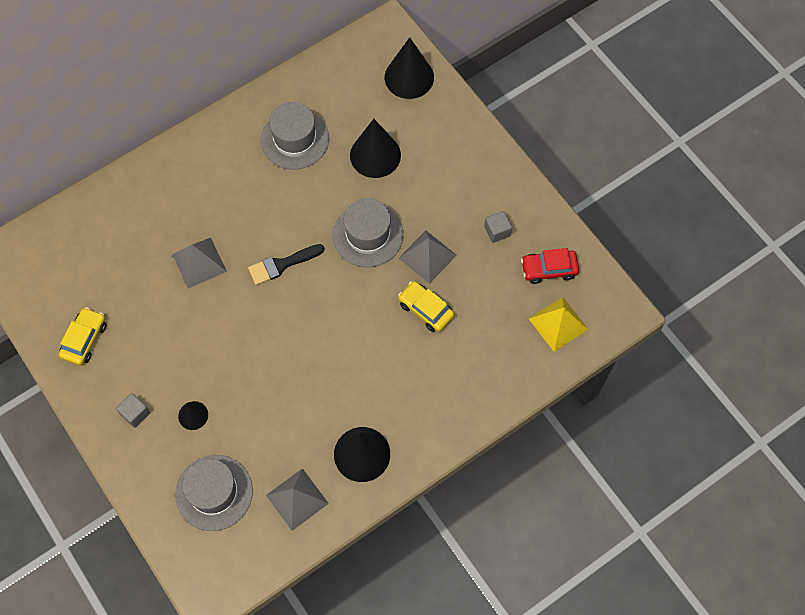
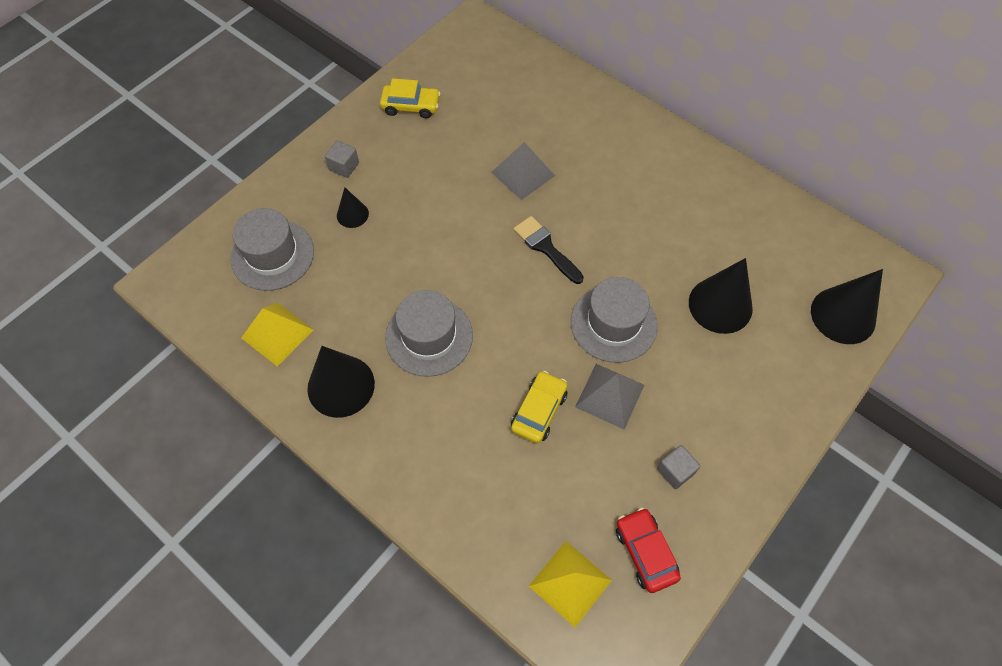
camera: 75 degrees right, 5 degrees down
(295, 139) = (703, 220): grey hat -> grey hat (429, 336)
(297, 499) = (277, 334): grey pyramid -> yellow pyramid

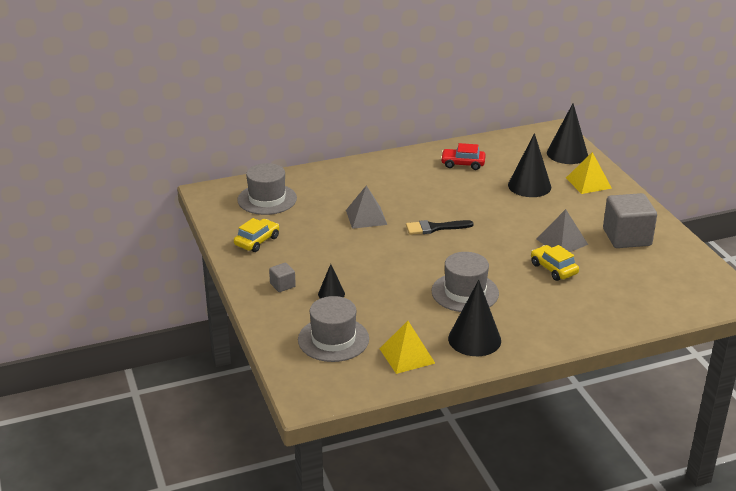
camera: 60 degrees left, 30 degrees down
(570, 583) = (674, 294): yellow pyramid -> yellow pyramid (588, 183)
(613, 323) = (512, 223): grey hat -> grey hat (267, 199)
(645, 552) = (670, 264): red car -> red car (462, 164)
(675, 471) = (627, 237): grey cube -> grey cube, size x2.15

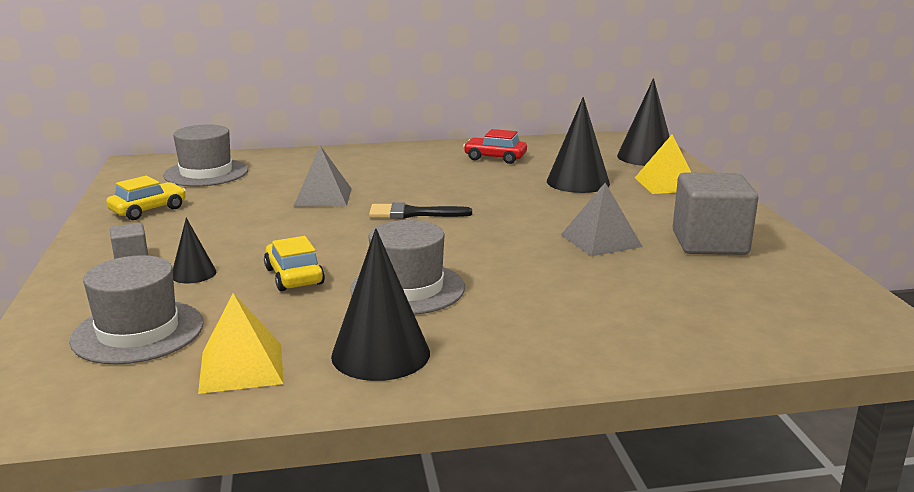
camera: 10 degrees right, 10 degrees down
(553, 269) = (573, 271): yellow car -> yellow car (294, 276)

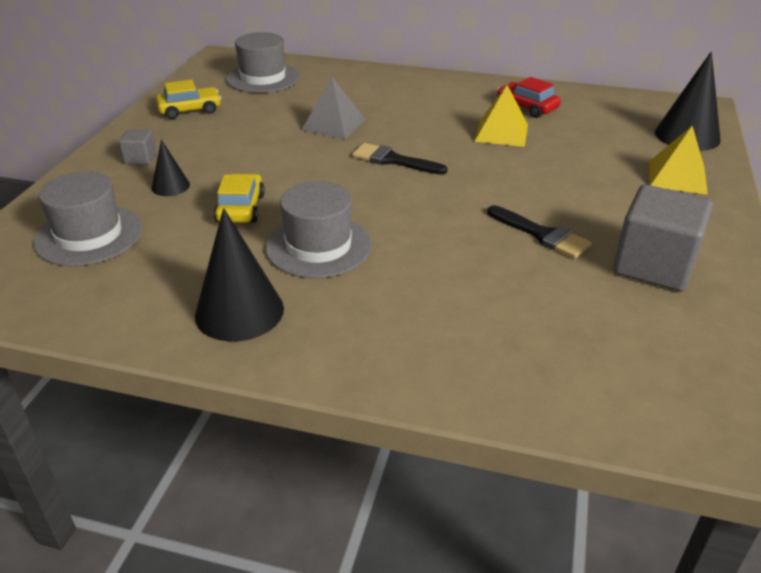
camera: 25 degrees right, 15 degrees up
(241, 367) = (130, 293): yellow pyramid -> yellow pyramid (501, 133)
(578, 182) = (583, 155): black cone -> none
(601, 240) = (541, 234): grey pyramid -> black brush

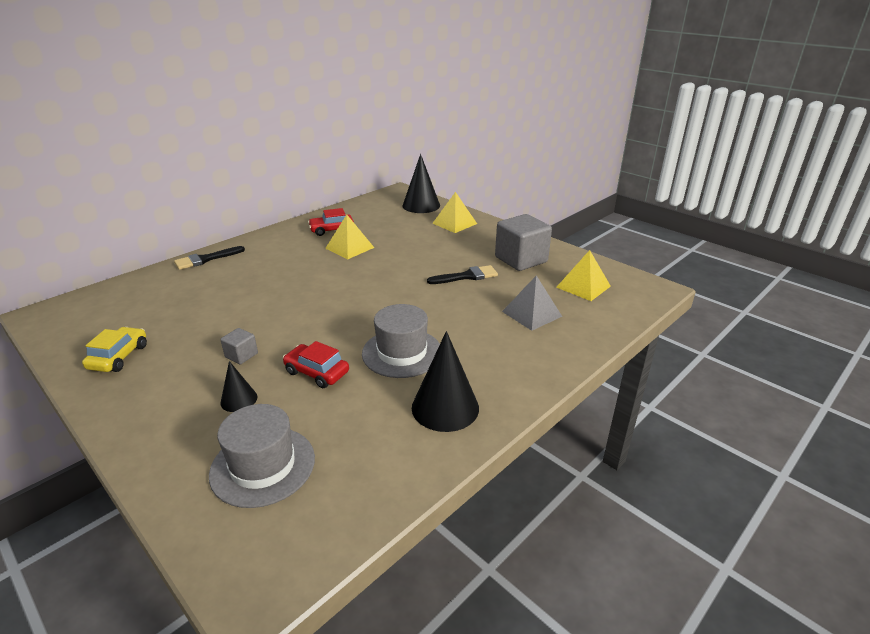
camera: 60 degrees left, 5 degrees down
(140, 159) = (167, 406): grey cube -> grey cube (241, 355)
(241, 208) = (317, 372): yellow car -> red car
(263, 78) = (124, 305): grey hat -> none
(333, 124) = (251, 298): grey pyramid -> grey pyramid (531, 314)
(393, 160) = (333, 292): black brush -> black brush (206, 259)
(653, 352) = (583, 286): none -> yellow pyramid

